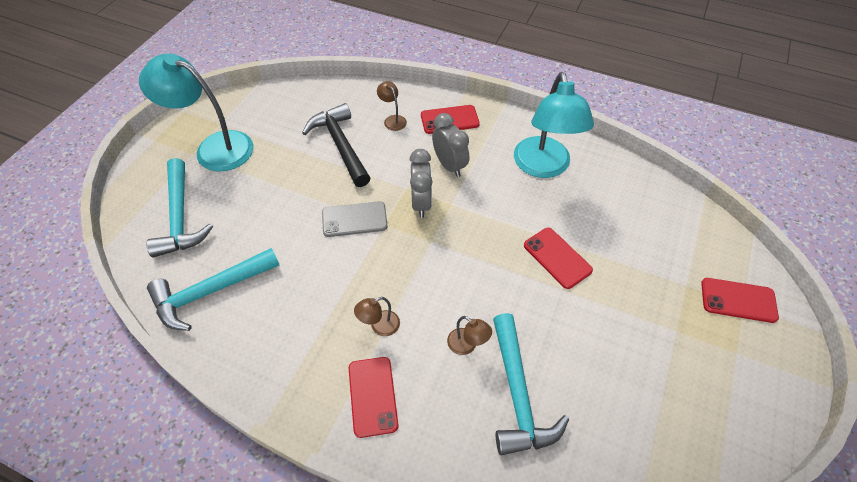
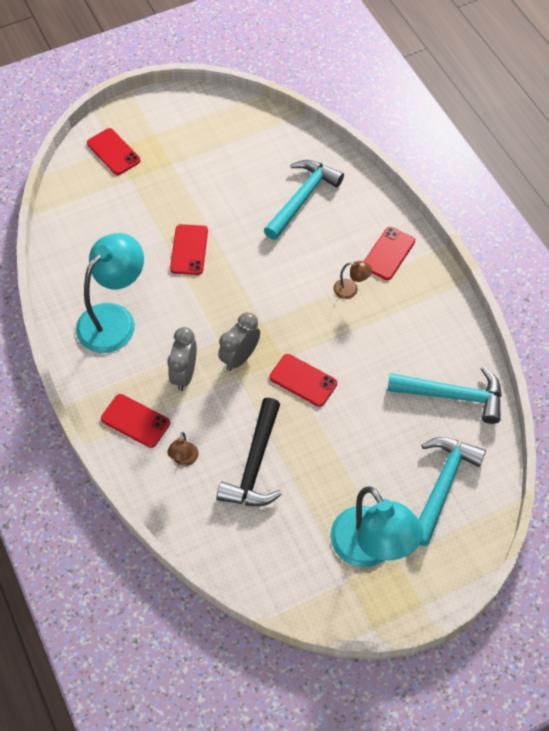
camera: 140 degrees left, 5 degrees up
(354, 219) = (303, 380): grey phone -> red phone
(467, 345) = (305, 241): brown lamp -> none

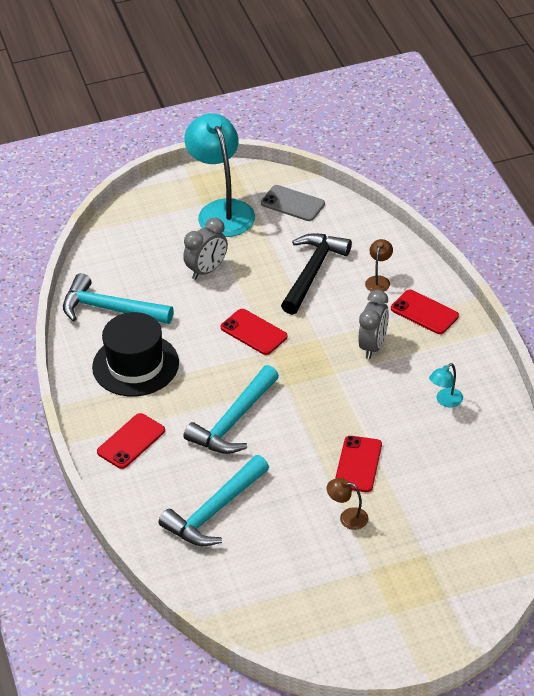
camera: 170 degrees left, 15 degrees down
(113, 152) = (447, 592): red phone -> none
(114, 319) = (445, 401): turquoise lamp -> turquoise lamp, size x0.42
(240, 357) = (314, 356): grey clock -> grey clock (207, 270)
(291, 568) = (292, 204): none -> grey phone
(351, 289) = (183, 409): brown lamp -> brown lamp (347, 517)
(407, 332) = (135, 365): none -> black hat
(442, 485) = (145, 246): turquoise hammer -> turquoise hammer (234, 421)

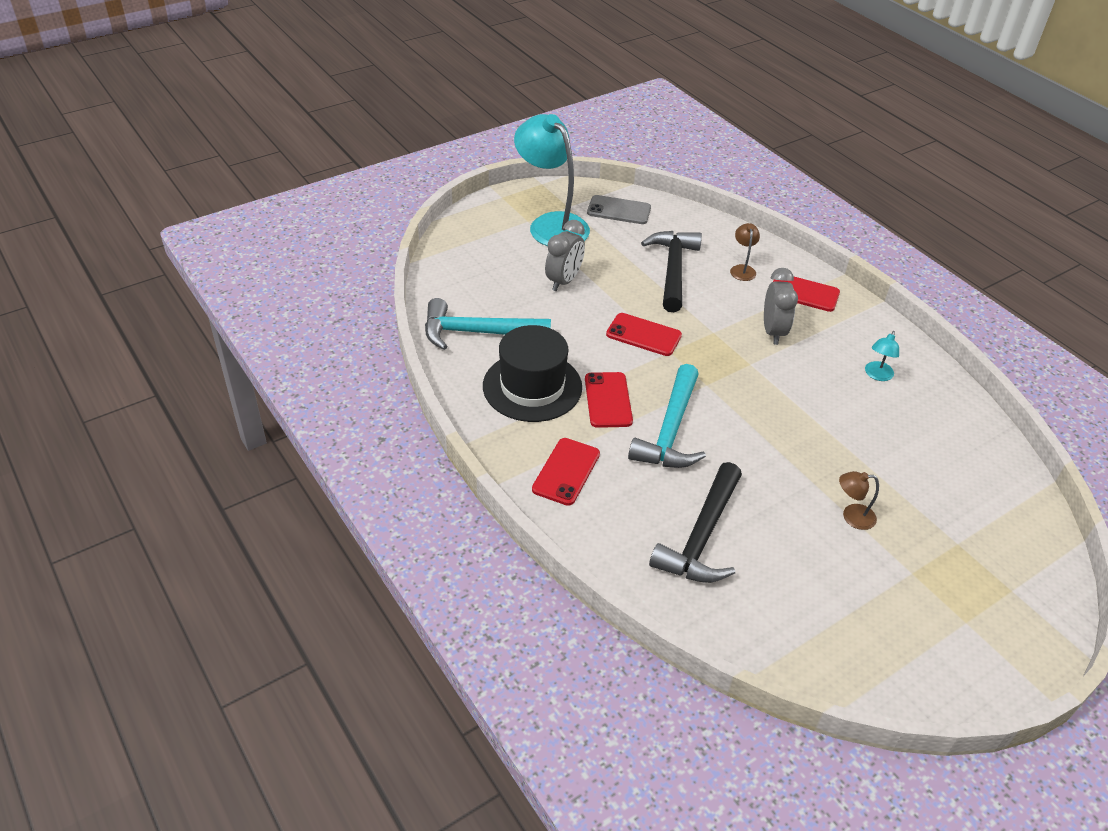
camera: 20 degrees left, 0 degrees up
(214, 511) = (702, 537): turquoise hammer -> black hammer
(358, 464) = (828, 455): red phone -> red phone (608, 400)

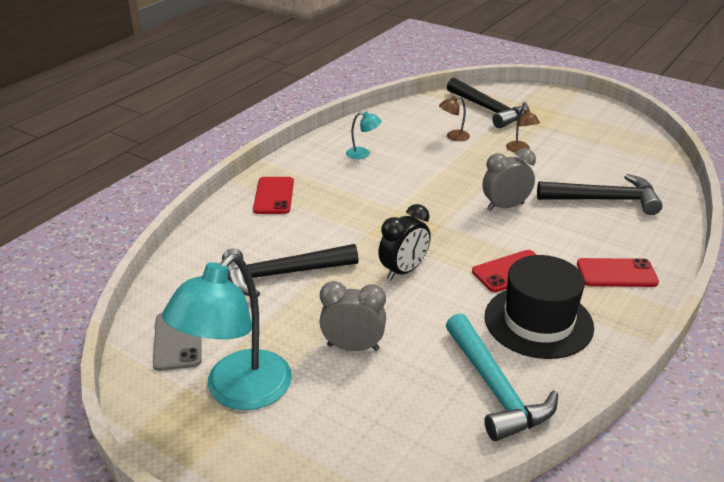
camera: 110 degrees left, 10 degrees down
(643, 335) = (403, 271): red phone -> black clock
(670, 431) = (515, 232): turquoise hammer -> none
(742, 269) = (255, 233): brown lamp -> brown lamp (453, 137)
(773, 332) = (343, 203): grey clock -> grey clock (505, 207)
(983, 537) = (489, 110): none -> black hammer

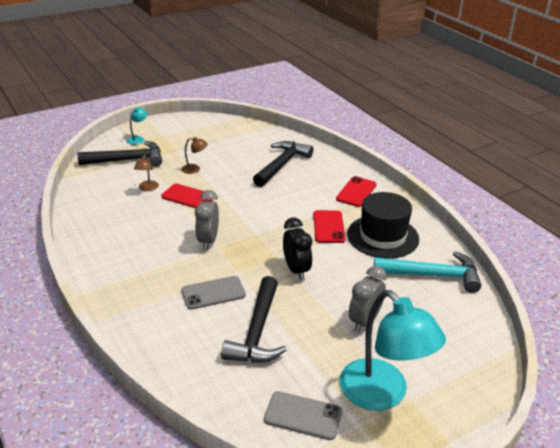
camera: 65 degrees left, 0 degrees up
(274, 196) = (141, 304): red phone -> red phone (188, 197)
(320, 229) = (213, 293): none -> grey phone
(363, 154) = (125, 237): turquoise lamp -> turquoise lamp (138, 139)
(505, 207) = (257, 202): grey clock -> grey clock (208, 241)

